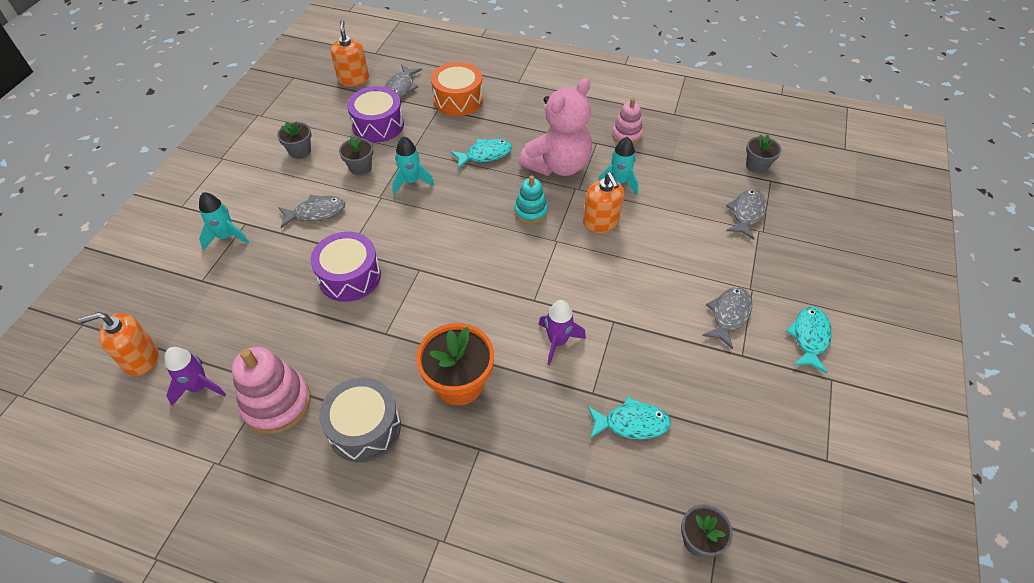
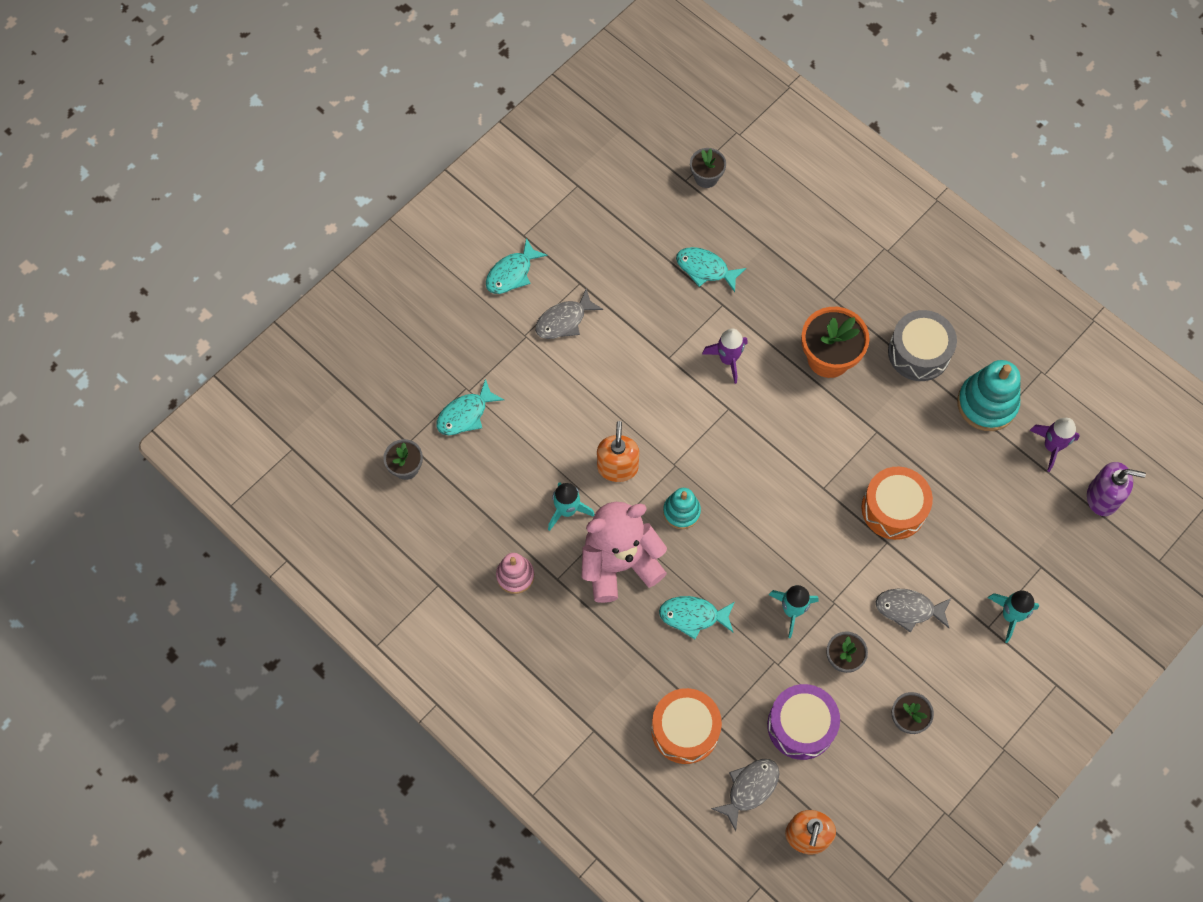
camera: 155 degrees left, 15 degrees up
(141, 358) = (1102, 497): orange soap dispenser -> purple soap dispenser
(277, 403) = (987, 404): pink stacking toy -> turquoise stacking toy
(349, 276) = (893, 509): purple drum -> orange drum
(746, 213) = (465, 414): grey fish -> turquoise fish

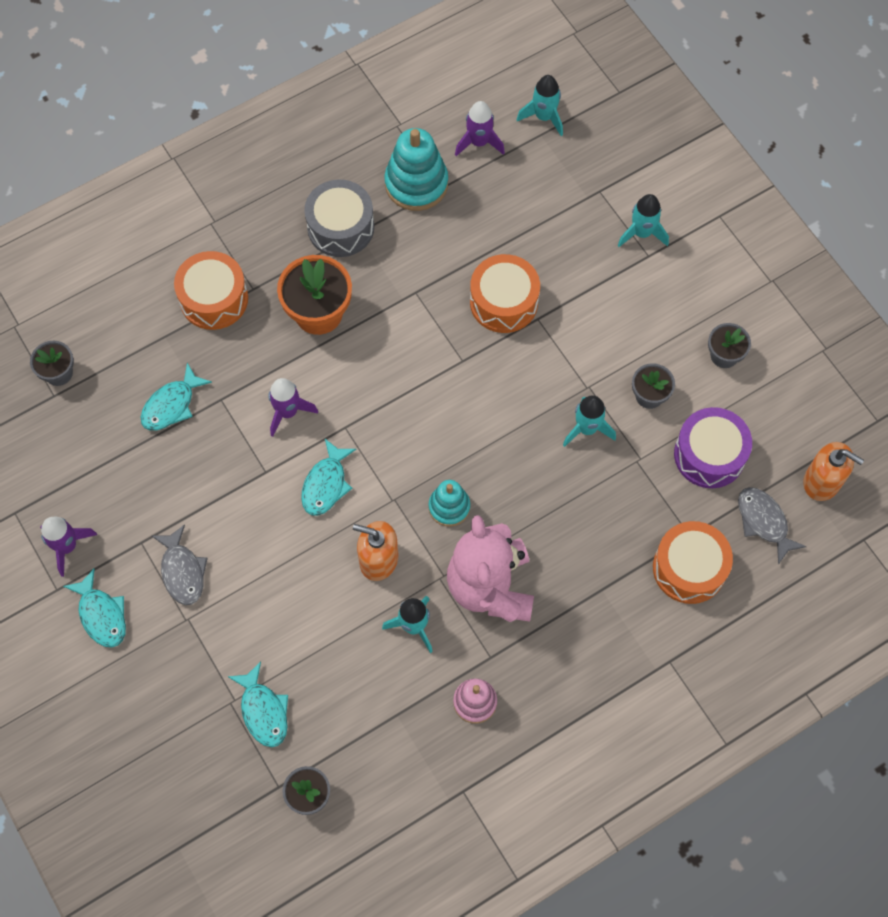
camera: 75 degrees left, 0 degrees up
(561, 231) = (67, 546): none -> purple rocket
(693, 616) = (568, 527): turquoise fish -> turquoise fish (326, 484)
(813, 272) = (214, 299): none -> orange drum
(908, 609) = (613, 320): grey fish -> none
(1102, 497) = (544, 117): purple soap dispenser -> turquoise rocket

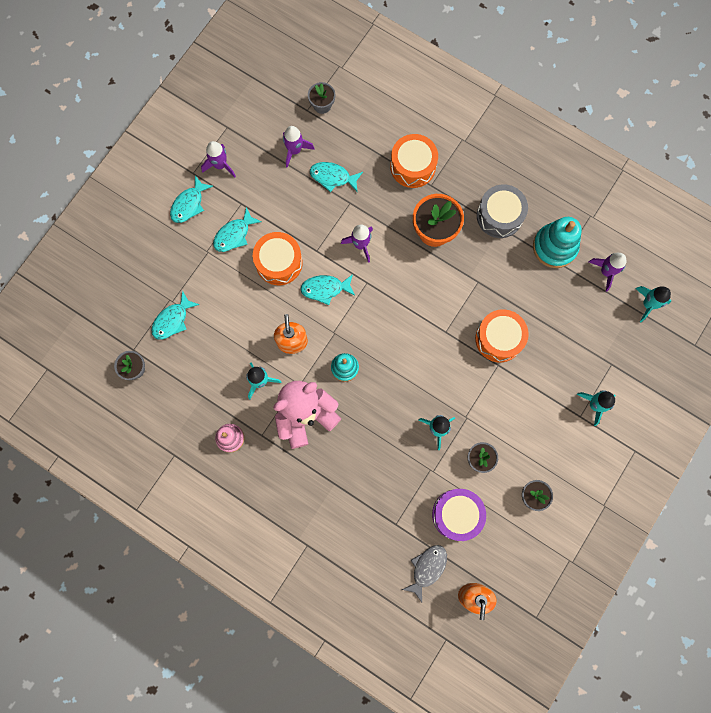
camera: 65 degrees right, 10 degrees up
(104, 437) = (295, 150): none -> purple rocket
(182, 571) = (234, 235): grey fish -> turquoise fish
(689, 568) = (373, 533): orange drum -> orange drum (279, 262)

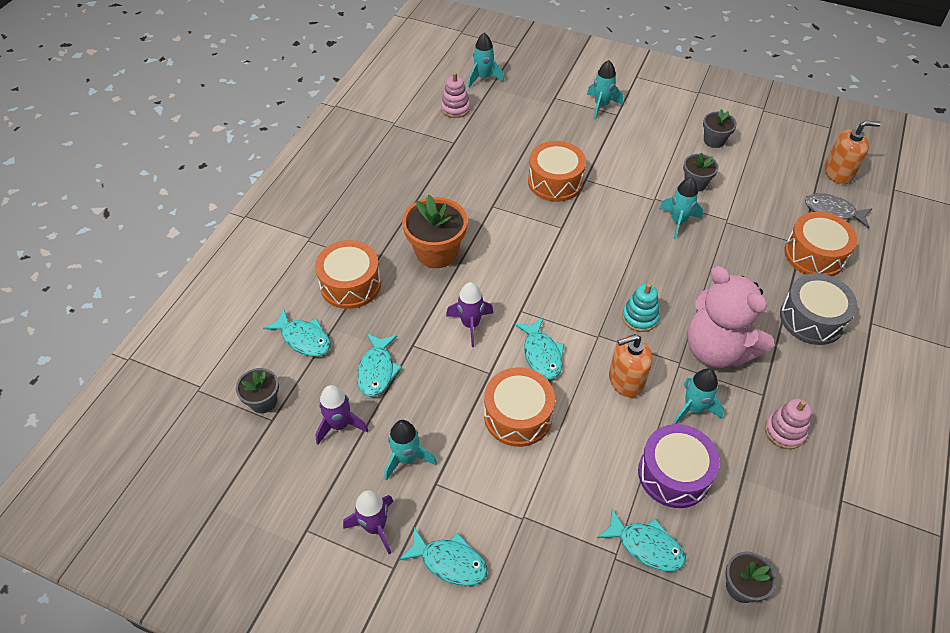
camera: 100 degrees left, 25 degrees down
(234, 235) = (488, 483): turquoise fish -> turquoise fish (303, 339)
(262, 188) = (406, 458): none -> turquoise rocket
(382, 530) = (814, 255): none -> orange drum
(457, 514) = (763, 195): purple drum -> purple drum (674, 474)
(499, 216) = (406, 196): grey drum -> grey drum (812, 319)
(554, 247) = (435, 148): turquoise stacking toy -> none
(606, 272) = (455, 108): purple rocket -> pink stacking toy

